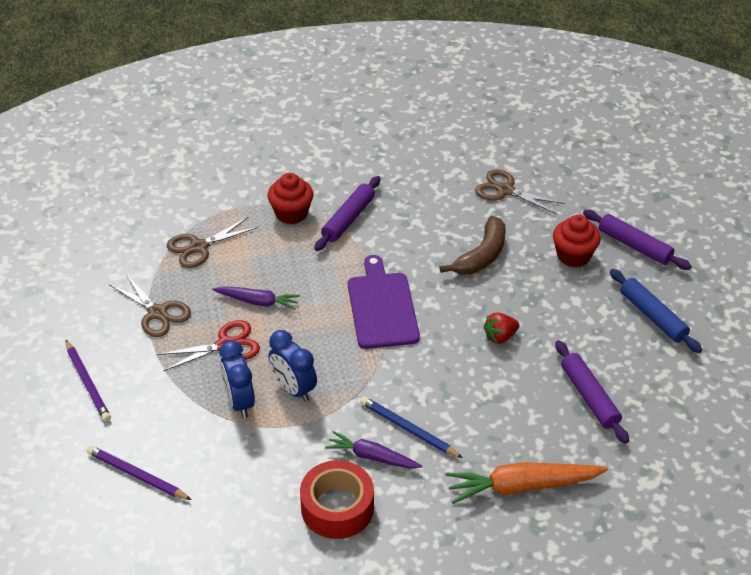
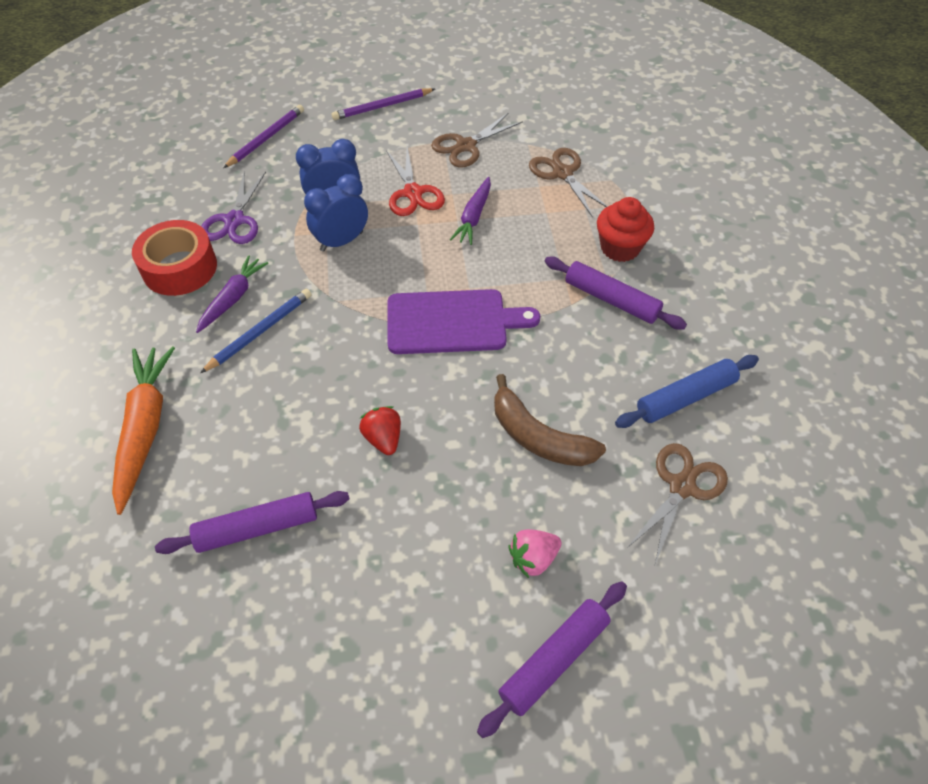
camera: 95 degrees right, 10 degrees up
(268, 477) = (234, 220): none -> purple scissors
(573, 256) = (533, 558): red cupcake -> pink strawberry
(652, 316) = (391, 651): blue rolling pin -> blue rolling pin (685, 397)

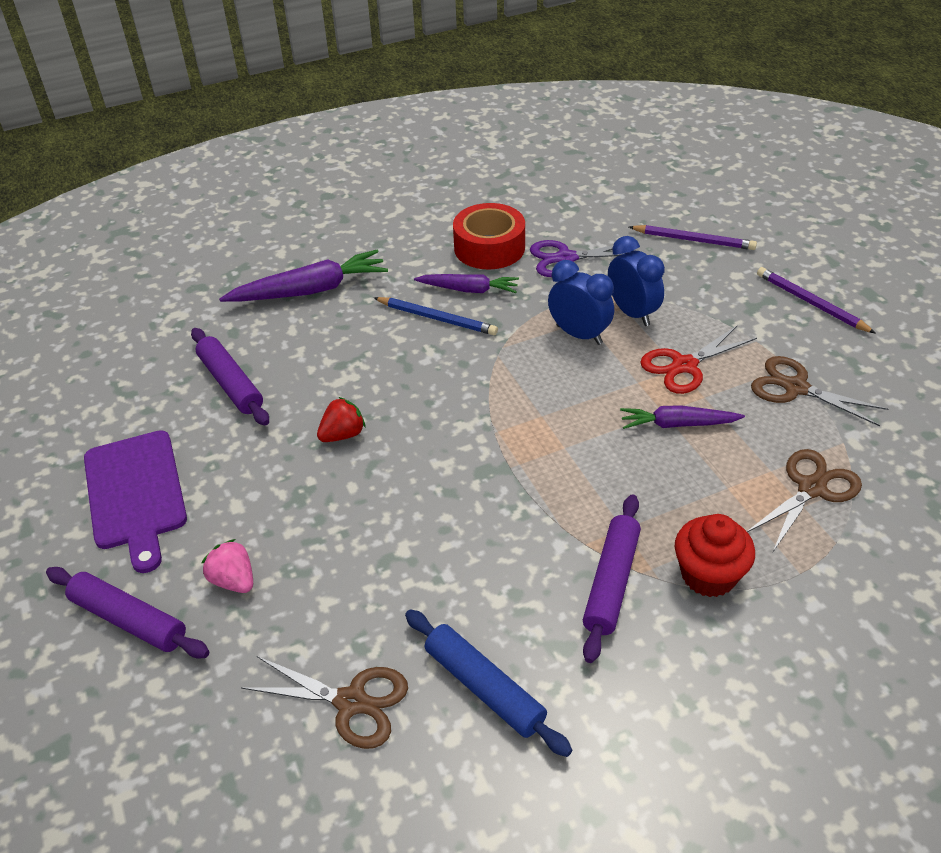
camera: 75 degrees right, 10 degrees down
(145, 429) = (310, 290): orange carrot -> purple carrot
(452, 322) = (508, 446): purple cutting board -> purple cutting board (135, 494)
(538, 437) = (380, 553): brown banana -> none

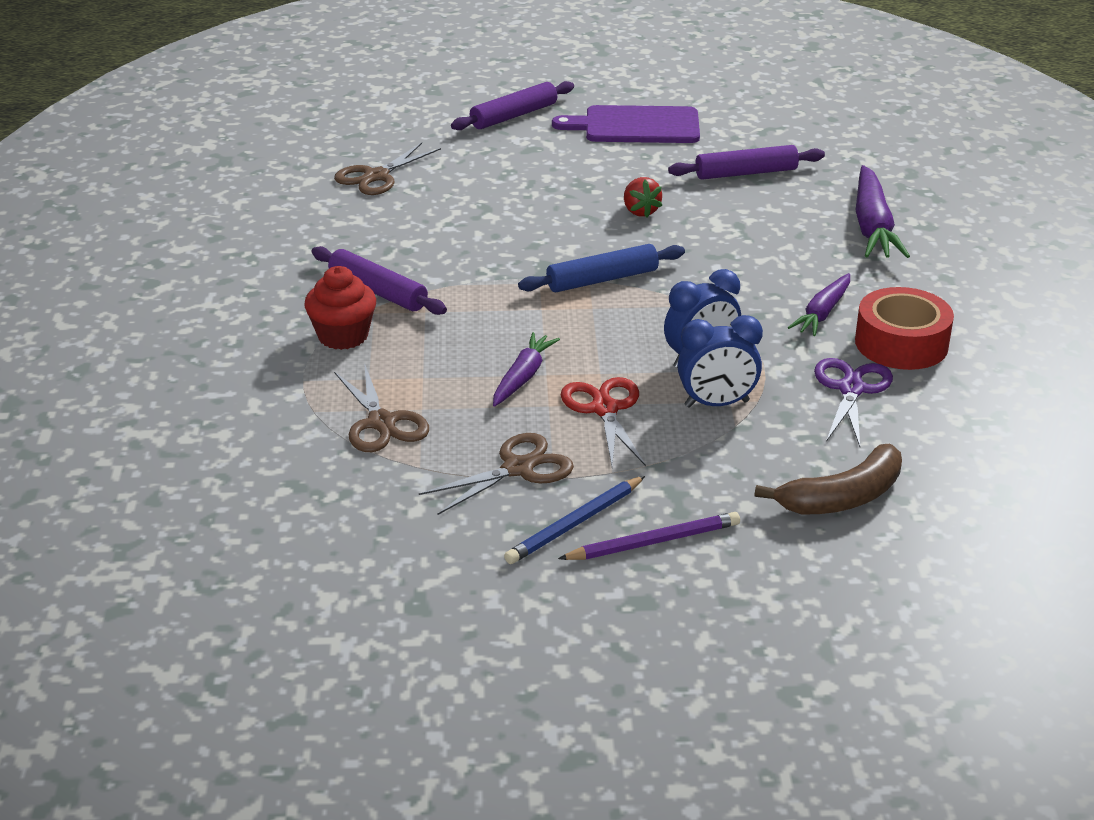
camera: 110 degrees right, 10 degrees down
(234, 580) = (517, 151): pink strawberry -> none
(436, 318) = (781, 285): blue pencil -> blue pencil (575, 523)
(484, 687) = (340, 222): blue rolling pin -> blue rolling pin (602, 279)
(693, 240) = (842, 497): purple pencil -> brown banana

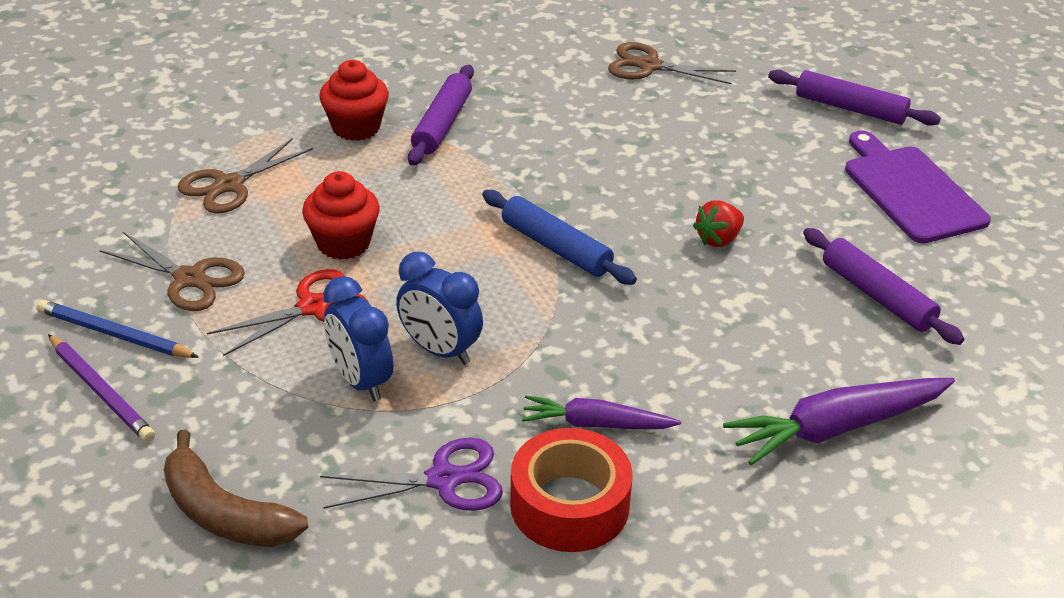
camera: 65 degrees right, 5 degrees up
(523, 377) = (343, 243): purple carrot -> red cupcake

